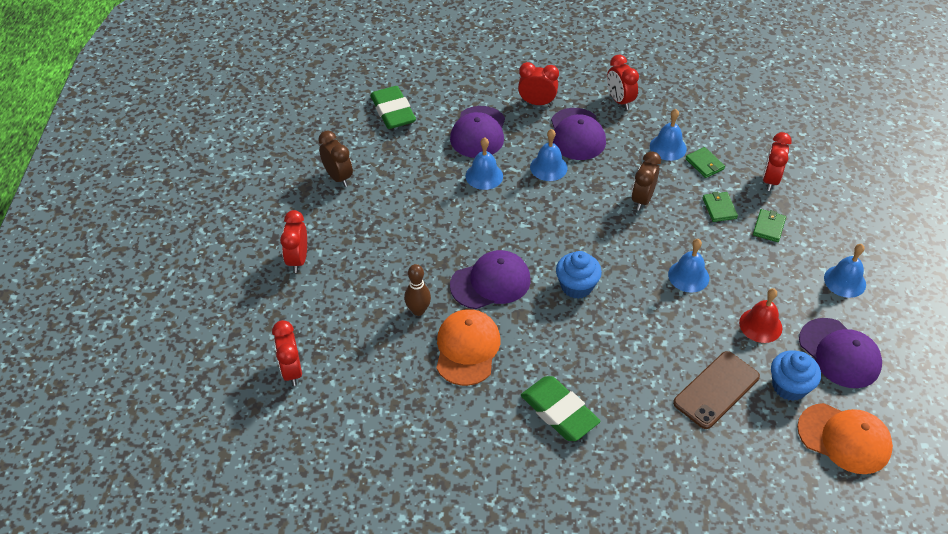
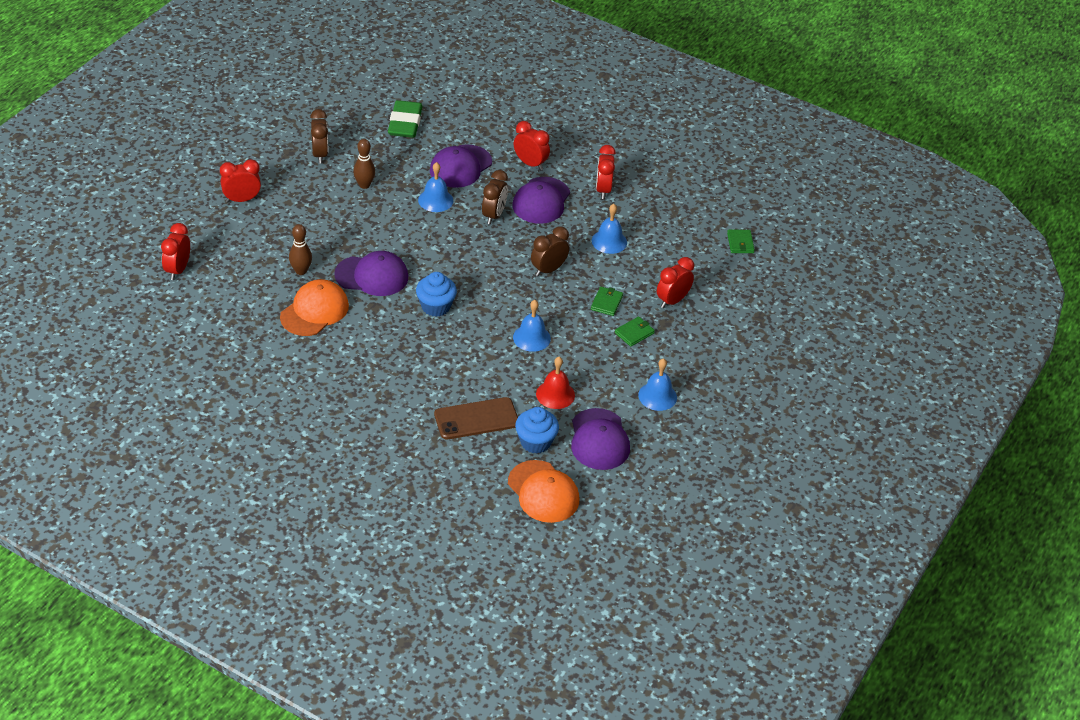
camera: 25 degrees right, 5 degrees down
(298, 260) = (242, 200): red clock -> red clock turned 45 degrees clockwise
(406, 190) = (364, 185): none -> brown bowling pin
(548, 167) = (494, 215): blue bell -> brown clock
(559, 412) = (345, 379): green eraser -> none
(704, 164) = (628, 266): green wallet -> green wallet (740, 243)

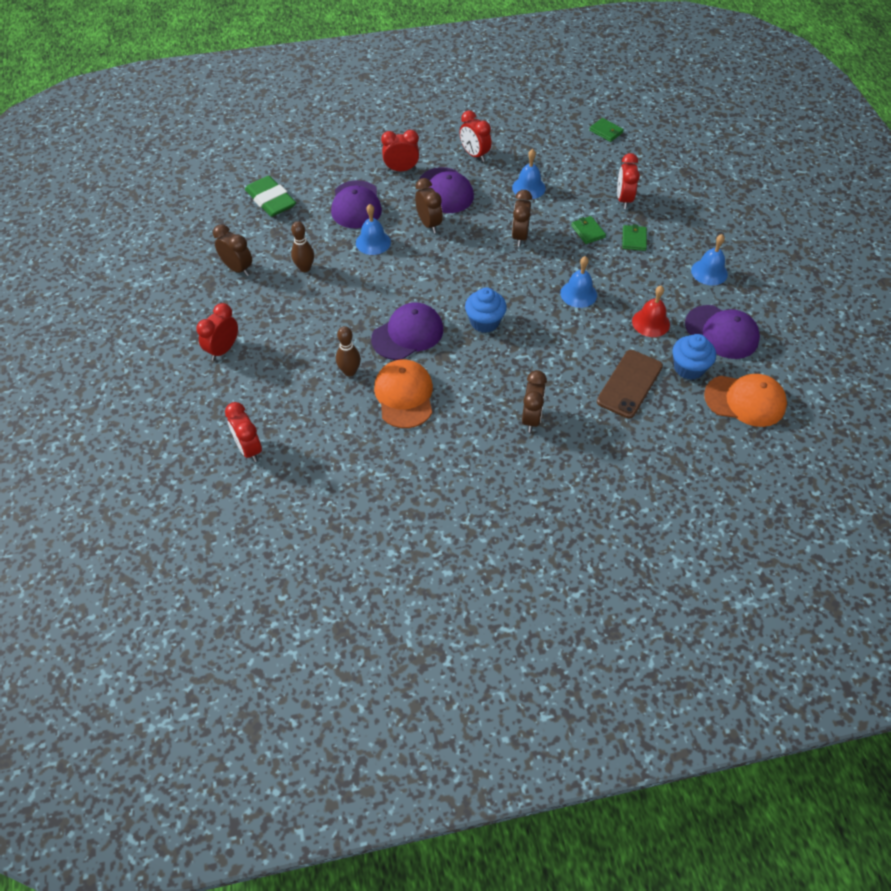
camera: 40 degrees left, 10 degrees up
(376, 387) = (531, 418): none -> brown clock

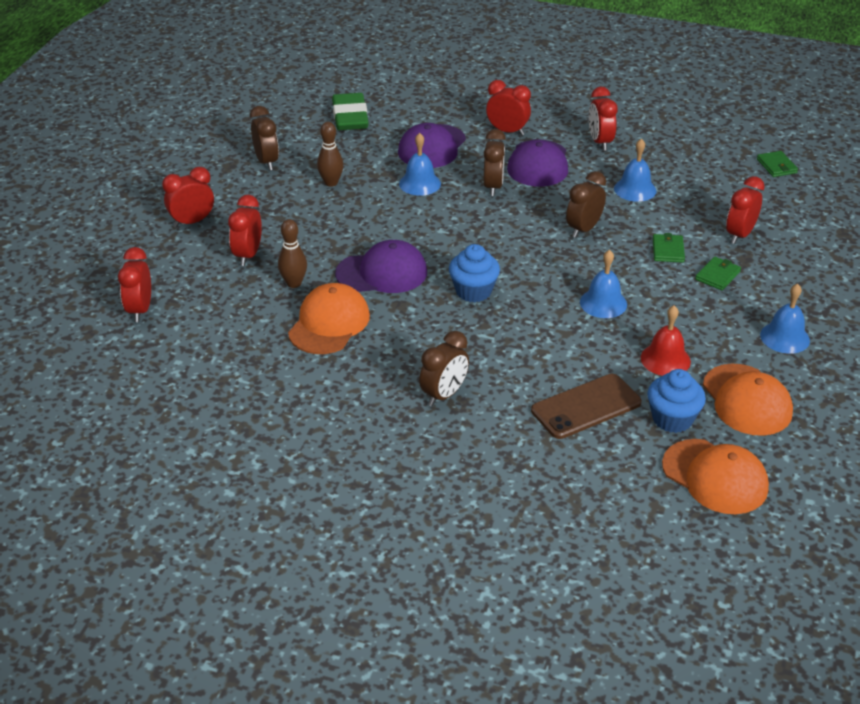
camera: 30 degrees right, 15 degrees down
(294, 361) = (248, 255): none -> red clock
(722, 332) = (747, 400): purple cap -> orange cap

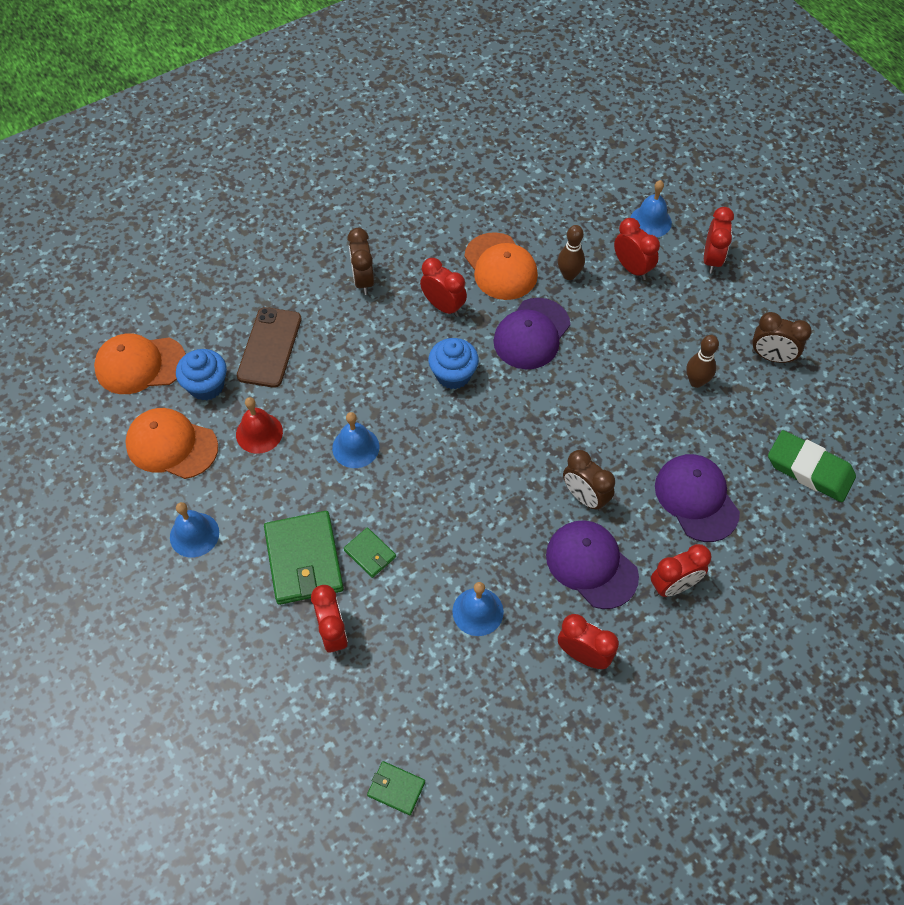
camera: 130 degrees right, 20 degrees up
(140, 310) = (616, 178): red clock -> red clock (443, 306)
(419, 183) = (639, 445): blue bell -> blue bell (650, 221)
(583, 229) = (458, 515): brown clock -> none
(717, 275) = (304, 560): green wallet -> green wallet, size x2.00

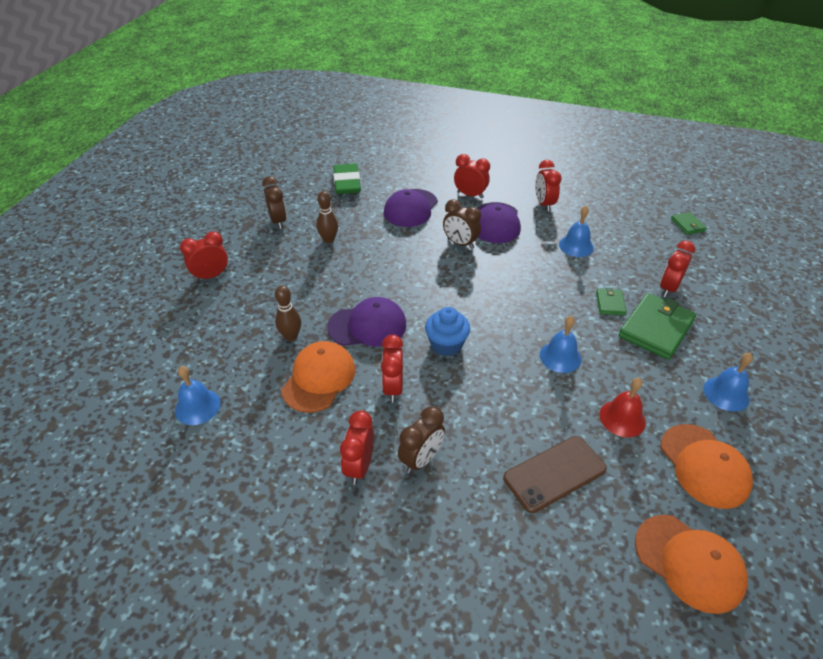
camera: 130 degrees left, 15 degrees down
(206, 386) = (637, 488): blue cupcake -> none
(585, 497) = (460, 243): brown clock -> brown clock turned 120 degrees clockwise
(632, 268) = (254, 308): red clock -> red clock (359, 466)
(650, 221) = (193, 321): blue bell -> blue bell (197, 406)

